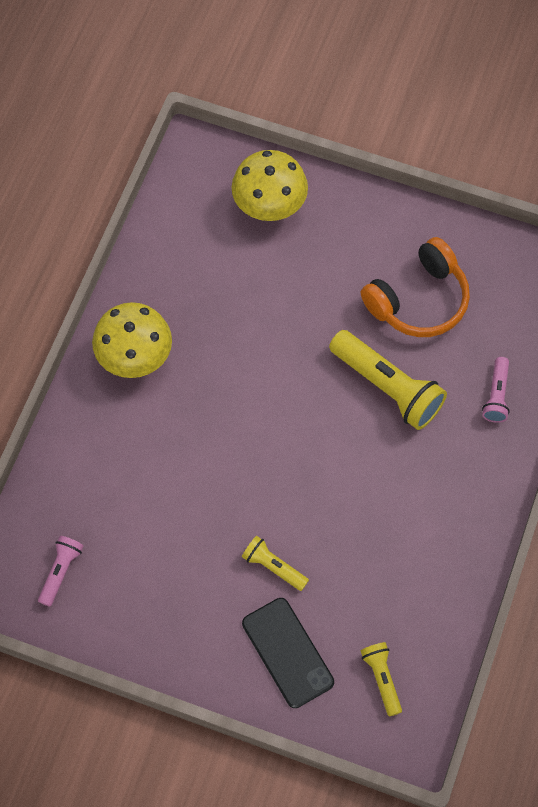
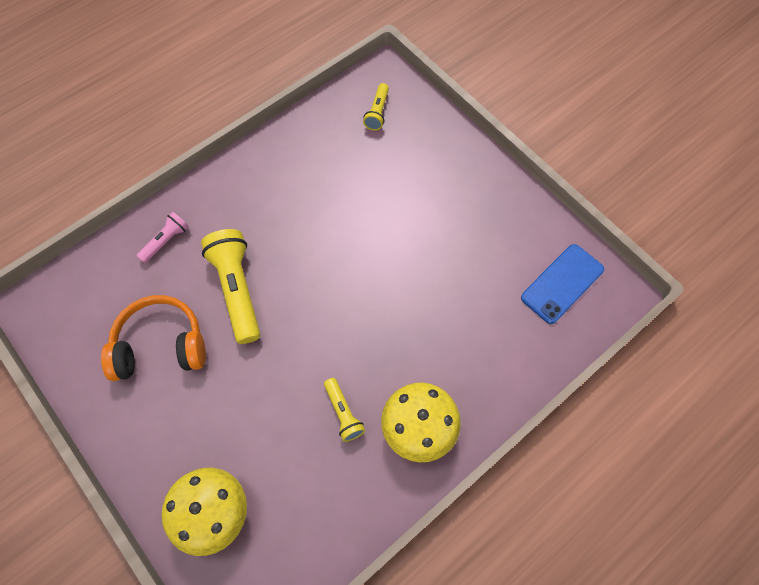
camera: 150 degrees left, 0 degrees up
(60, 572) = (562, 283): pink flashlight -> blue phone
(273, 567) = (404, 209): yellow flashlight -> yellow flashlight (343, 413)
(287, 652) = (428, 155): black phone -> none

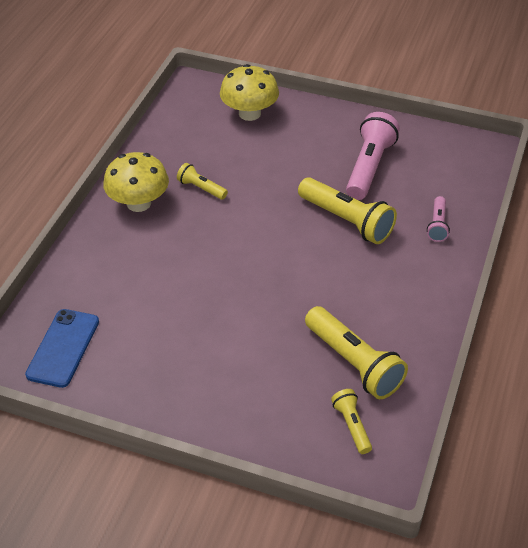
camera: 150 degrees right, 20 degrees down
(160, 345) = (369, 167): orange headphones -> pink flashlight
(340, 155) = (354, 363): none -> yellow flashlight

